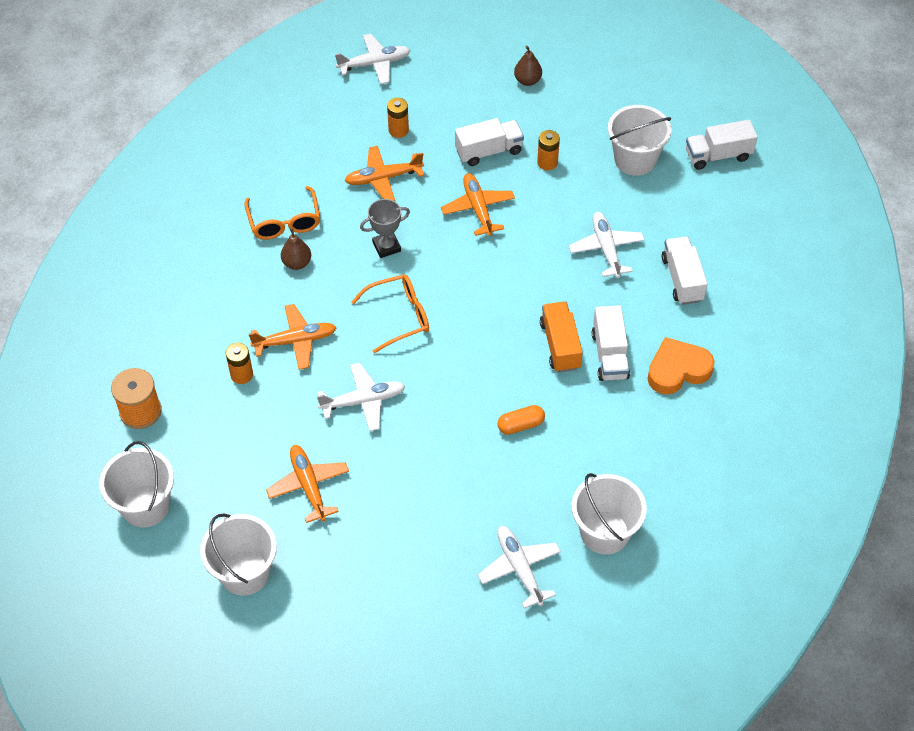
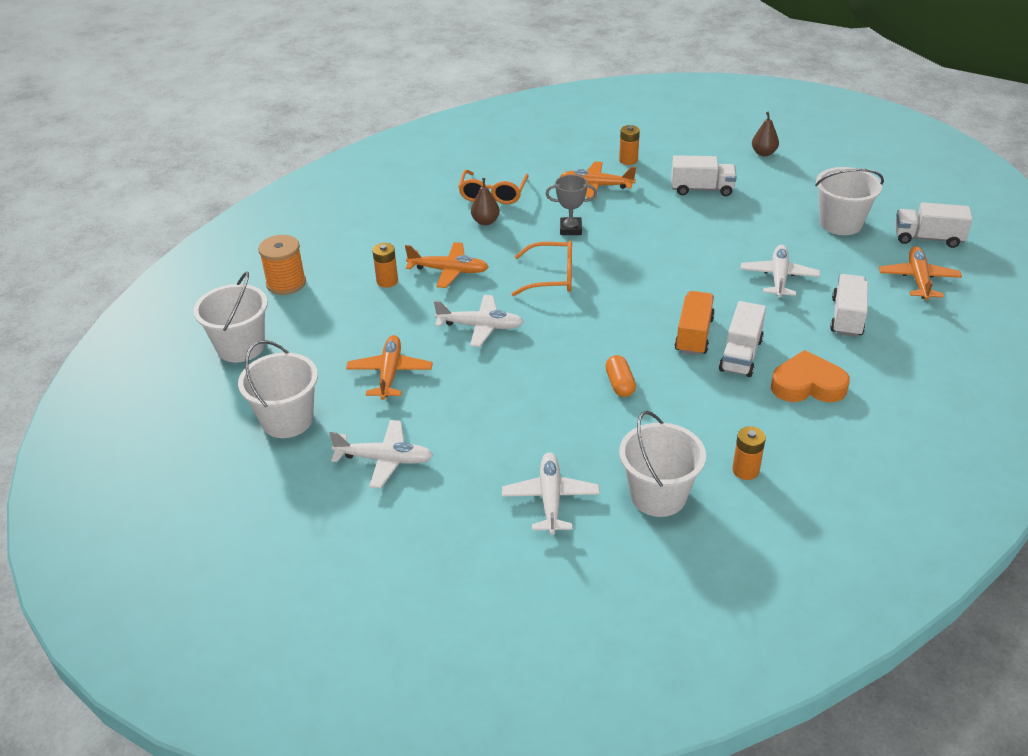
camera: 25 degrees right, 15 degrees down
(374, 64) = (633, 118): white plane -> white plane (384, 459)
(478, 209) = (669, 223): orange plane -> orange plane (918, 279)
(521, 425) = (619, 384): orange capsule -> orange capsule turned 75 degrees clockwise
(547, 162) = (752, 207): orange battery -> orange battery (745, 470)

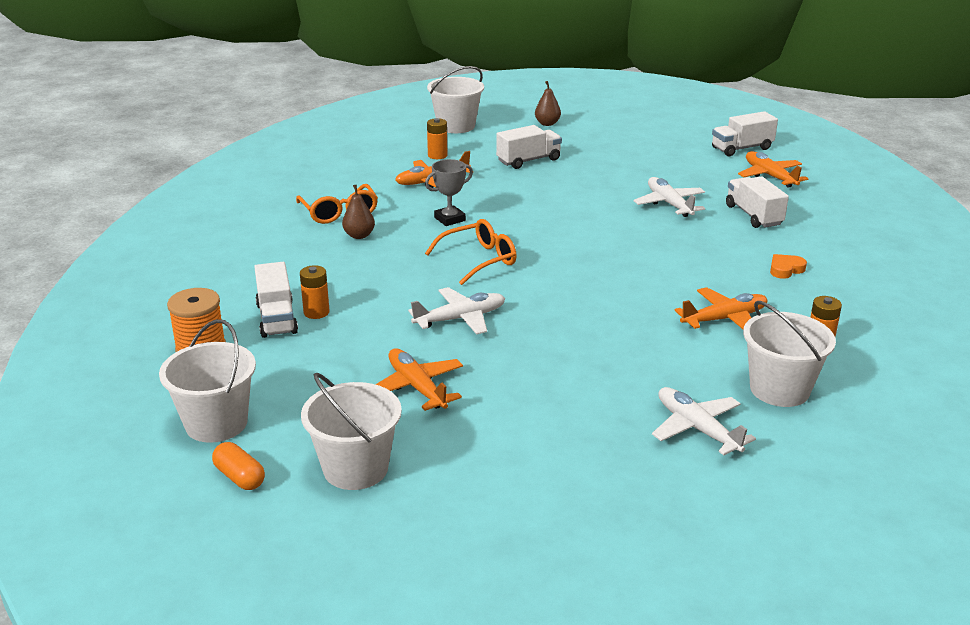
camera: 35 degrees left, 10 degrees down
(384, 459) = (504, 461): white plane -> none
(448, 271) = (371, 285): orange plane -> orange plane (724, 319)
(619, 384) = (642, 320): orange capsule -> orange capsule (239, 477)
(694, 335) = (656, 264): orange truck -> none
(741, 355) = (710, 266): white truck -> white truck (277, 318)
(807, 385) = (785, 269): orange heart -> orange heart, size x0.55
(840, 223) = (667, 155): white bucket -> white bucket (456, 126)

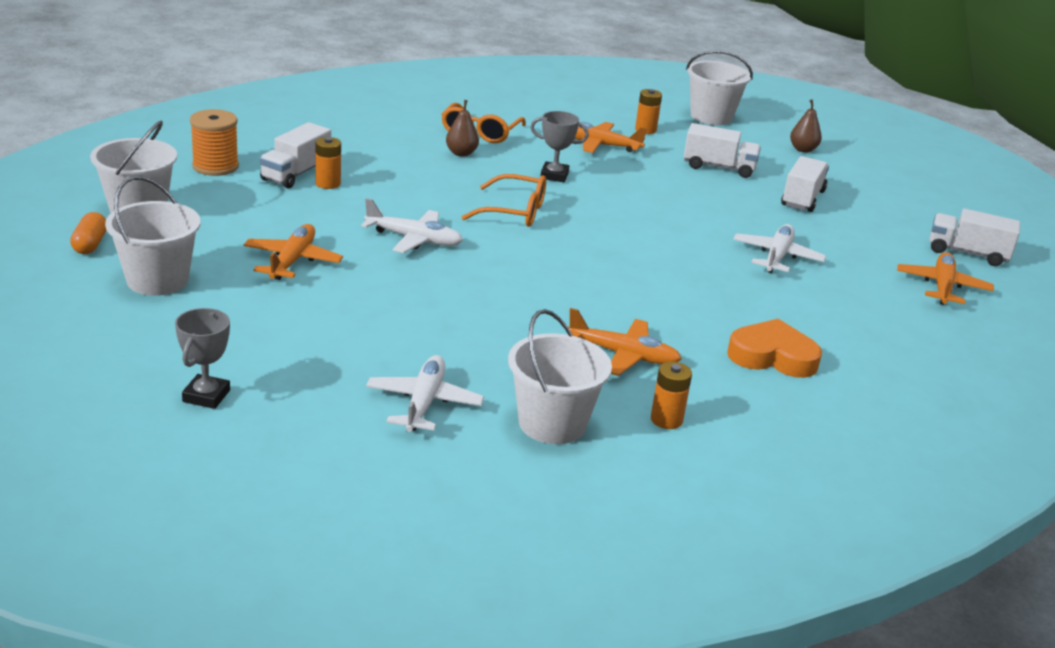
camera: 40 degrees right, 0 degrees up
(574, 527) = (206, 396): none -> grey trophy
(753, 215) = (843, 305): white truck -> white truck (802, 198)
(785, 269) = (772, 356): orange heart -> orange heart, size x1.83

